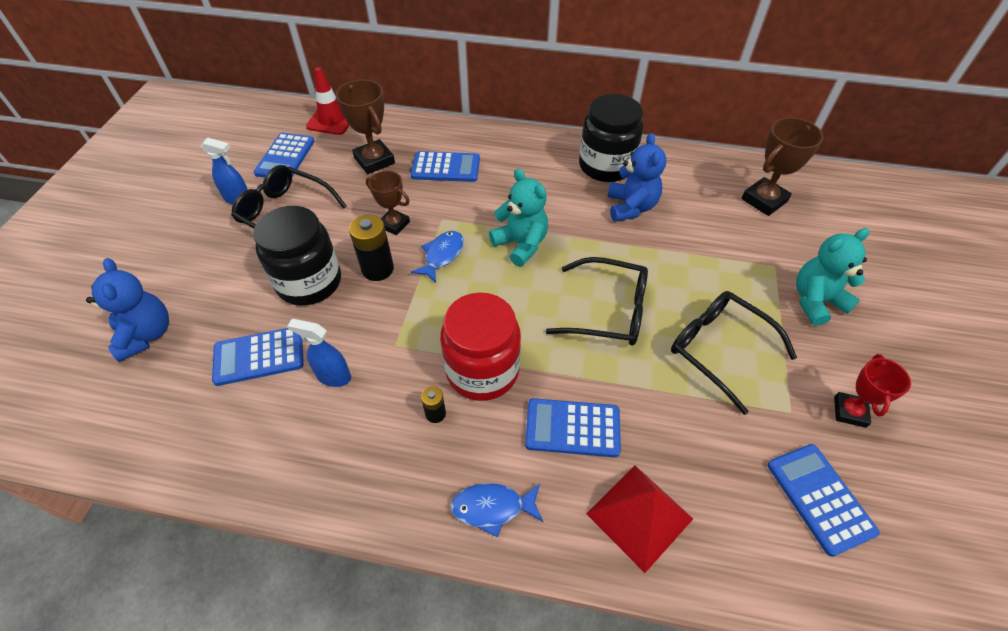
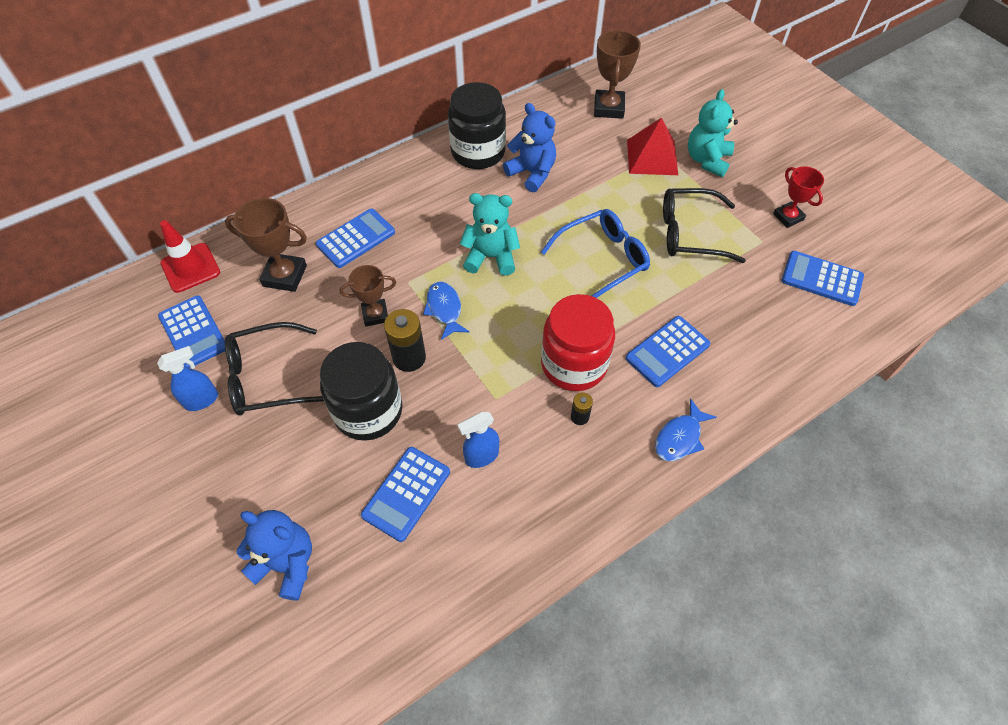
camera: 45 degrees left, 5 degrees up
(607, 311) = (602, 260): black glasses -> blue glasses
(639, 516) = (755, 368): red pyramid -> red pyramid (652, 157)

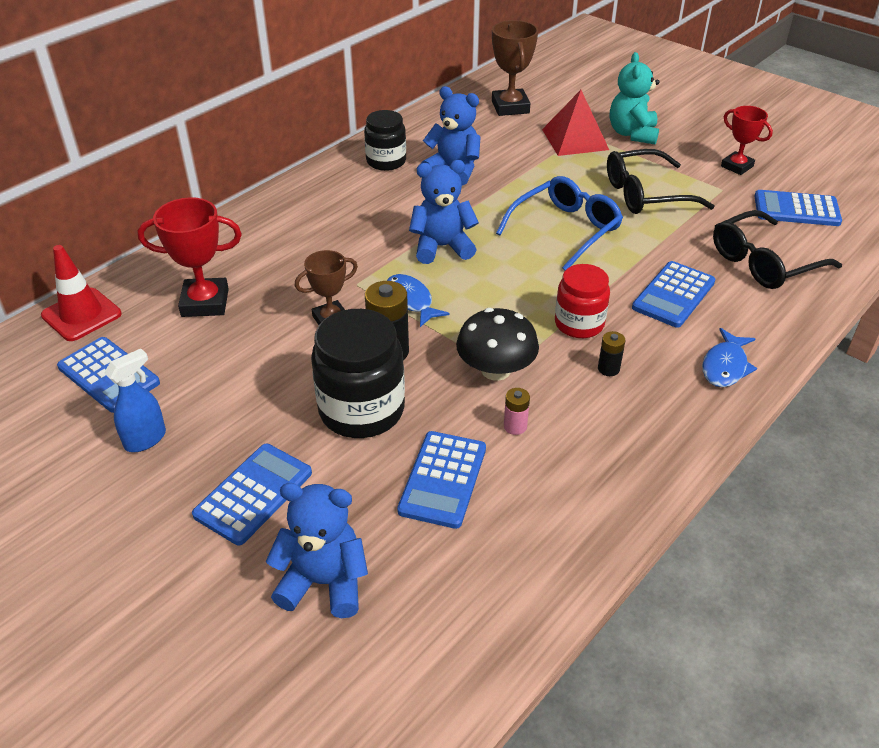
camera: 15 degrees left, 15 degrees down
(268, 377) = (223, 401): black glasses -> black glasses (764, 262)
(285, 276) = (205, 302): brown trophy -> red trophy
(356, 238) = (277, 255): blue calculator -> blue calculator (253, 494)
(478, 152) = (386, 161): black jar -> black jar, size x0.64
(481, 456) = (515, 426): blue spray bottle -> pink battery
(487, 396) = (496, 370): none -> black mushroom
(491, 257) = (442, 247): turquoise teddy bear -> blue teddy bear
(574, 364) = (579, 324): red jar -> red jar, size x0.64

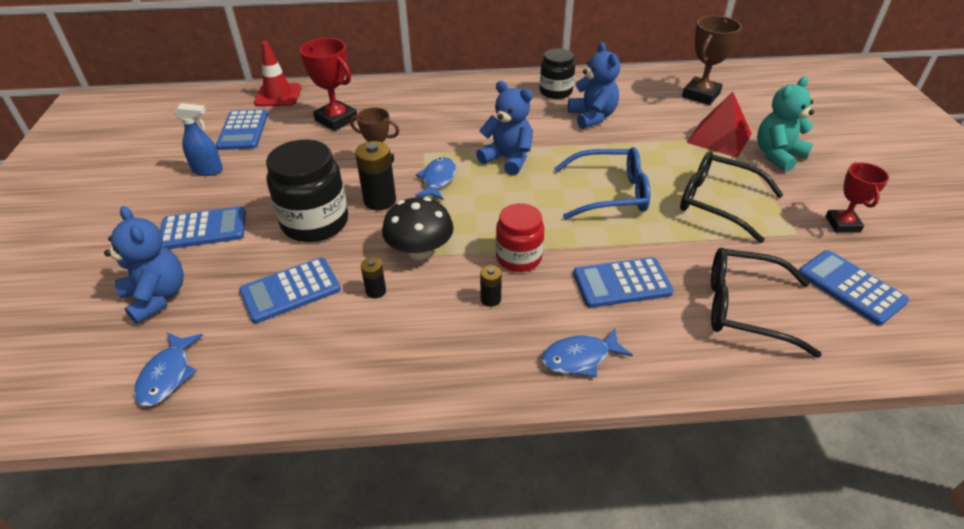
camera: 45 degrees right, 0 degrees up
(459, 626) = (167, 375): none -> blue fish
(515, 426) = (376, 291): pink battery -> black battery

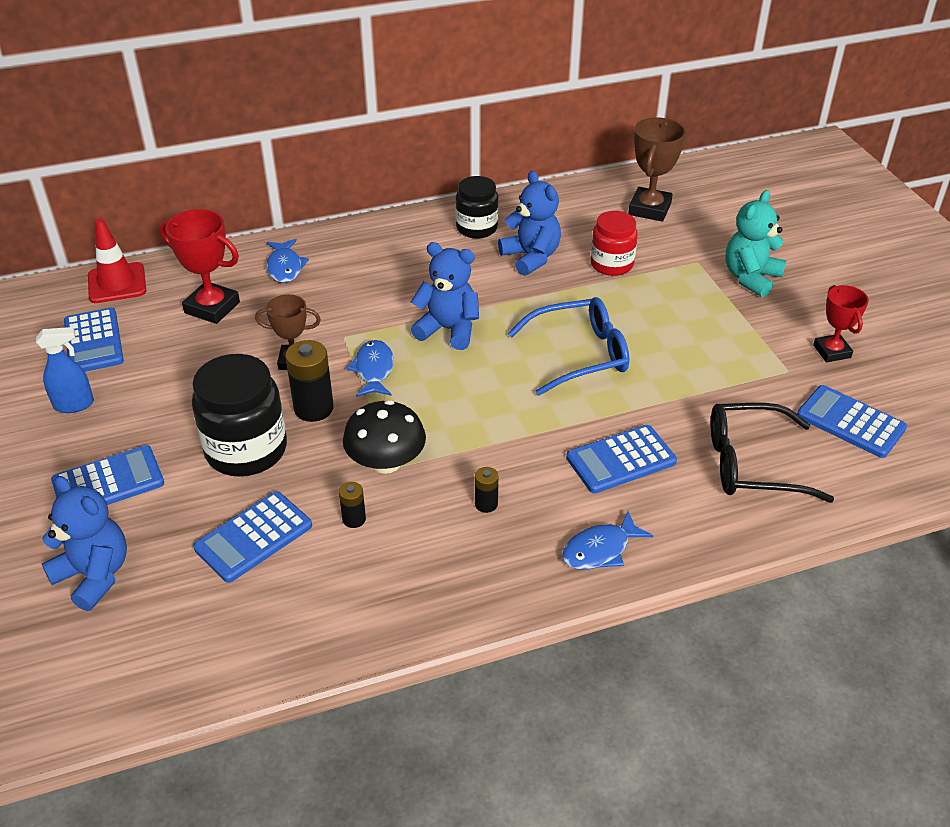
camera: 15 degrees left, 0 degrees up
(167, 375) = (155, 660): blue fish -> blue fish (285, 267)
(519, 258) = (501, 451): red jar -> red jar (611, 264)
(718, 203) = (699, 347): black glasses -> none
(719, 138) = (683, 264): red pyramid -> none

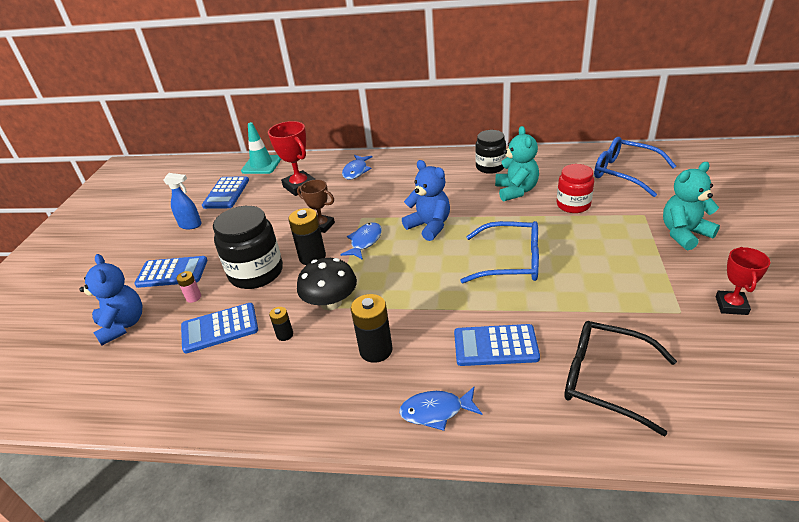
camera: 30 degrees right, 5 degrees down
(117, 283) = (261, 165): red traffic cone -> turquoise traffic cone
(176, 507) = (193, 297): none -> pink battery
(486, 504) = (376, 350): black battery -> black battery, size x1.87
(531, 257) = (516, 191): blue teddy bear -> turquoise teddy bear
(649, 209) = (625, 173): brown trophy -> blue glasses
(850, 422) = (720, 370): blue calculator -> none

